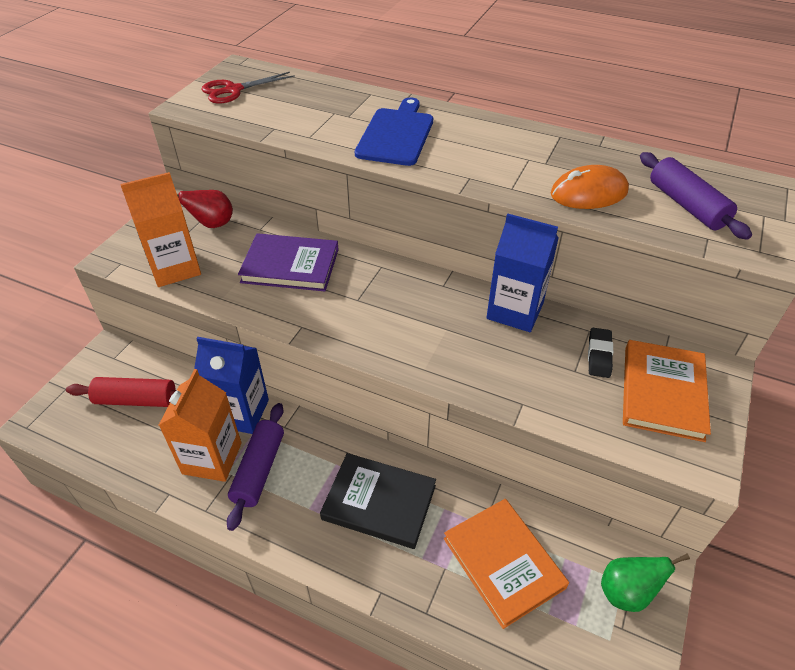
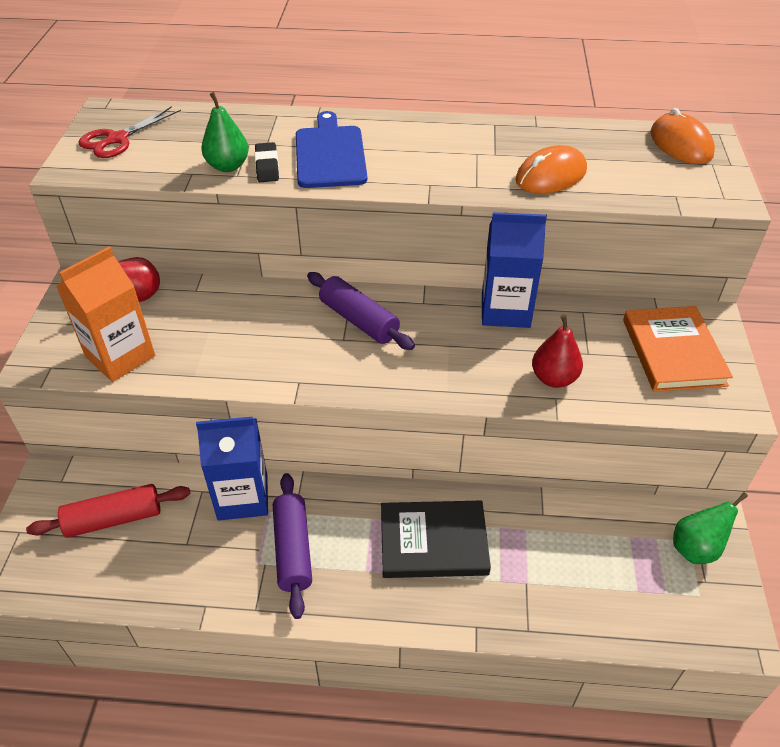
camera: 20 degrees left, 0 degrees up
(212, 458) = (235, 554): orange carton -> none
(290, 266) = (252, 321): purple book -> none
(306, 128) = (228, 166): none -> green pear
(503, 562) = (577, 559): orange book -> none
(529, 385) = (554, 378): none -> red pear
(599, 355) = (603, 333): black eraser -> black eraser (267, 166)
(687, 205) = (643, 169): purple rolling pin -> purple rolling pin (359, 320)
(740, 190) = (681, 144): none -> orange mouse

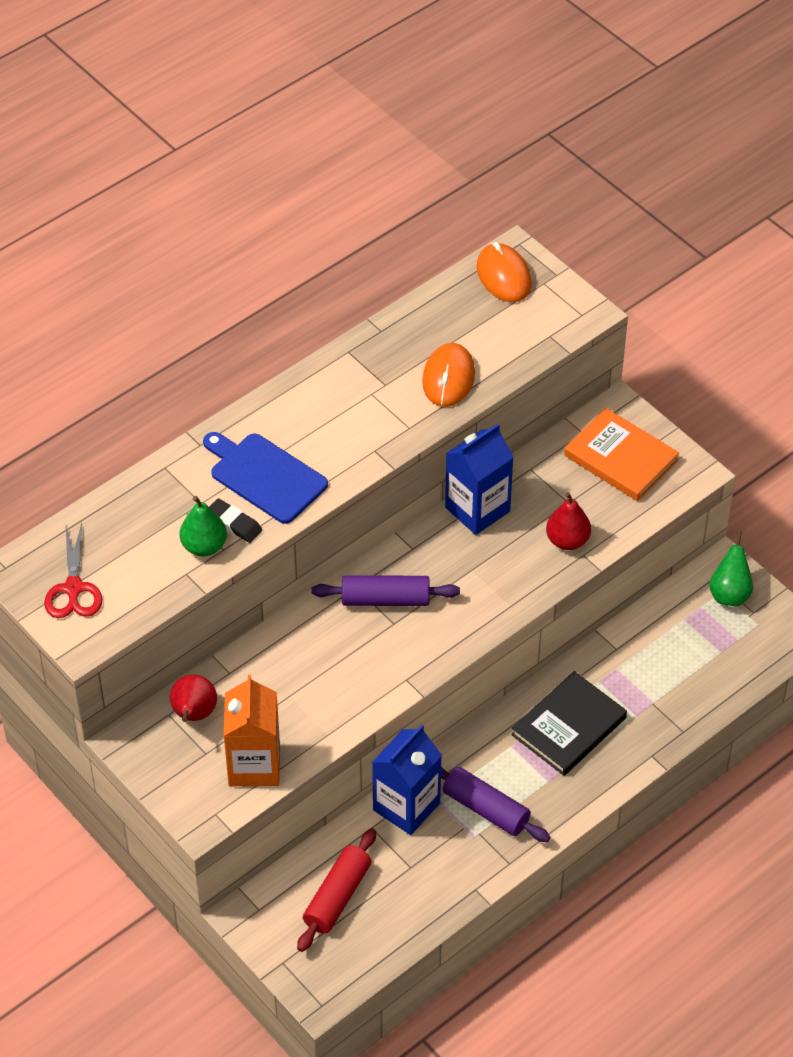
camera: 45 degrees left, 5 degrees up
(681, 144) = (504, 276): orange mouse -> orange mouse turned 45 degrees clockwise

